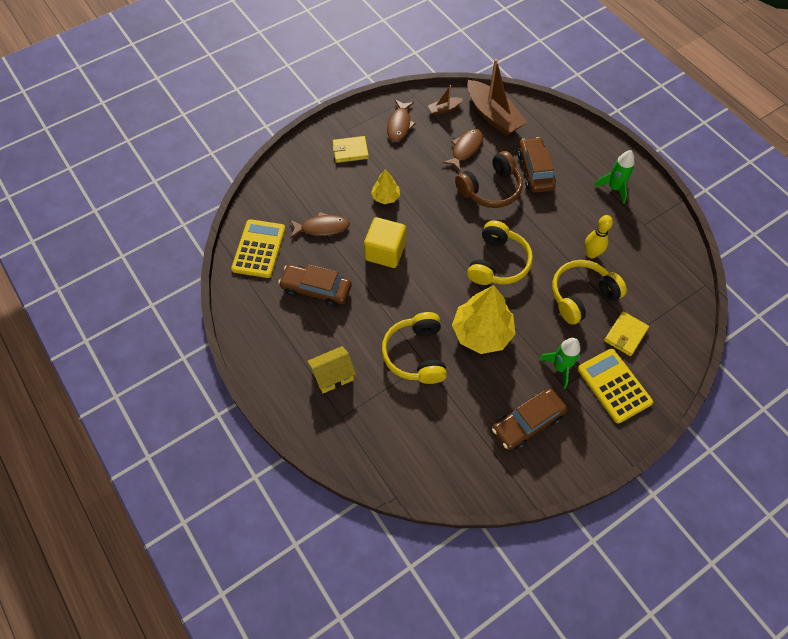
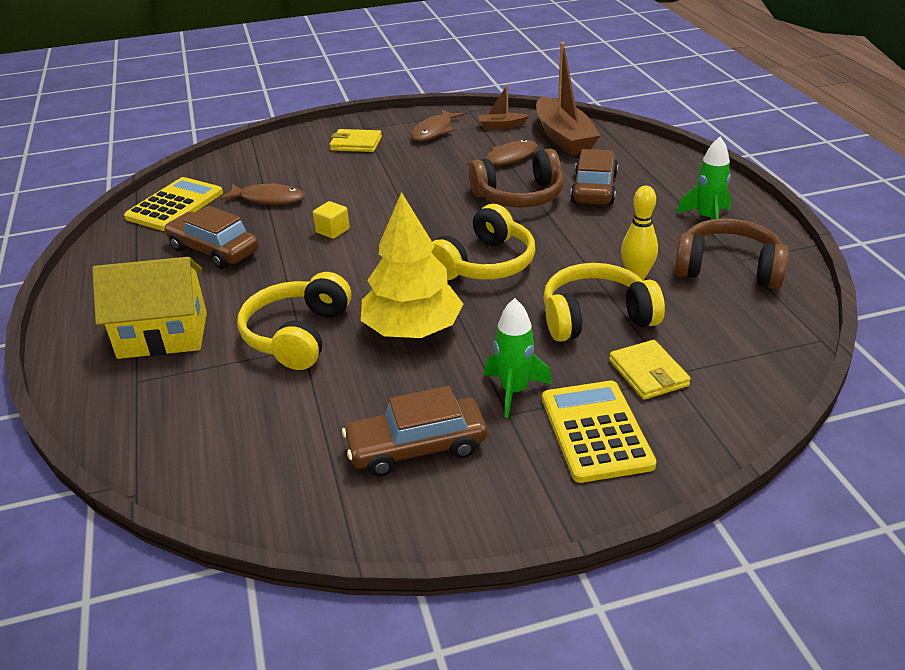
camera: 20 degrees right, 25 degrees down
(333, 375) = (163, 335): yellow house -> yellow house, size x1.51
(385, 197) = (371, 185): yellow tree -> none
(385, 252) = (332, 231): yellow cube -> yellow cube, size x0.52
(625, 335) = (648, 373): yellow wallet -> yellow wallet turned 75 degrees counterclockwise
(640, 234) = (728, 268): none -> brown headphones

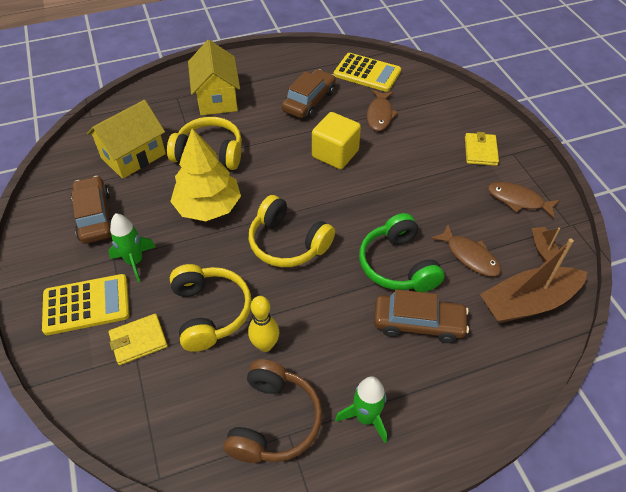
camera: 85 degrees right, 15 degrees up
(277, 418) = (133, 156): none -> yellow house
(332, 231) = (335, 154): yellow cube -> yellow cube, size x1.92
(519, 196) = (397, 265): brown headphones -> green headphones

